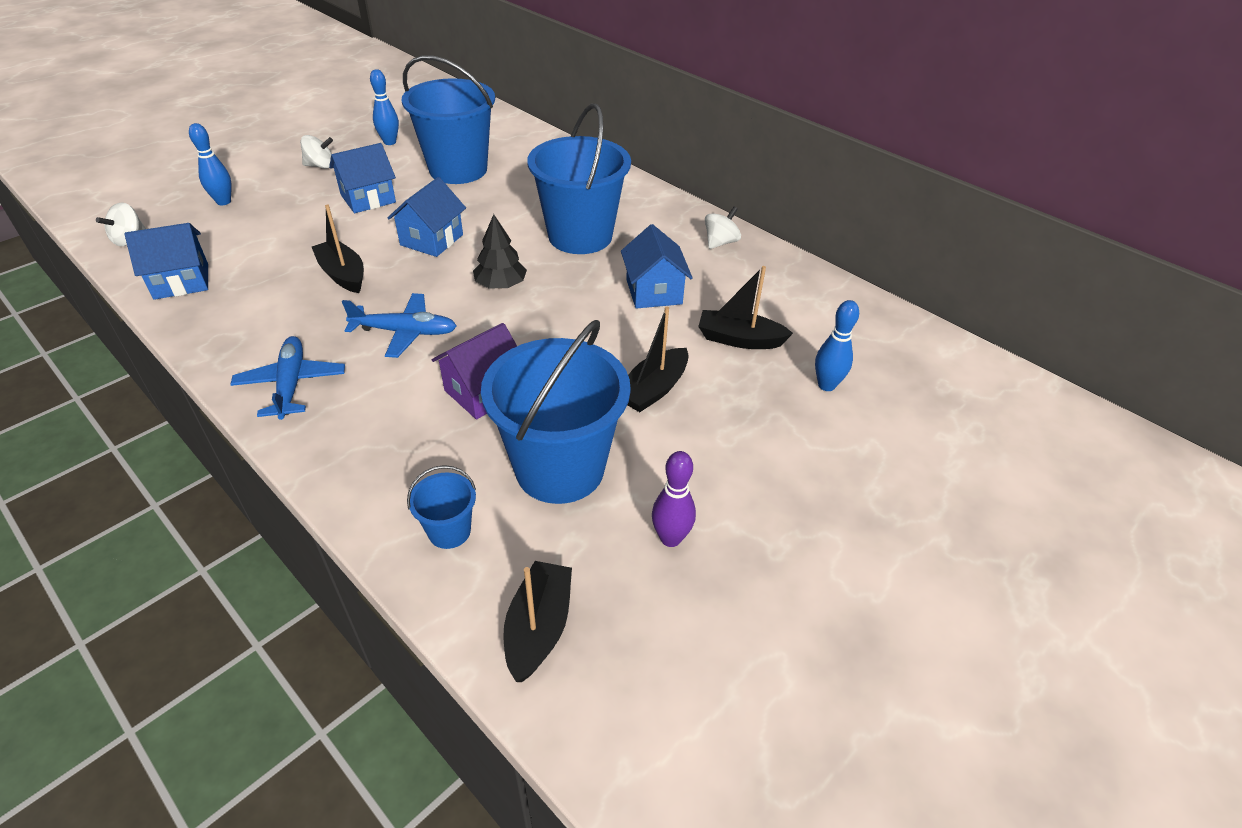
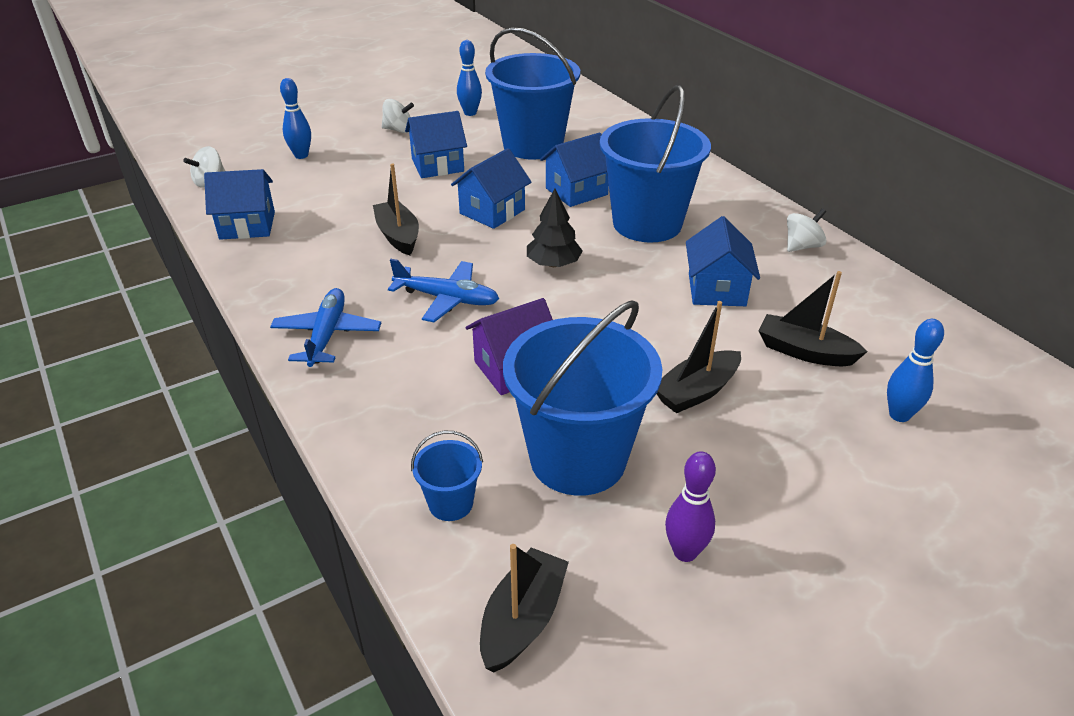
camera: 15 degrees right, 5 degrees down
(508, 211) = (576, 191): none -> blue house

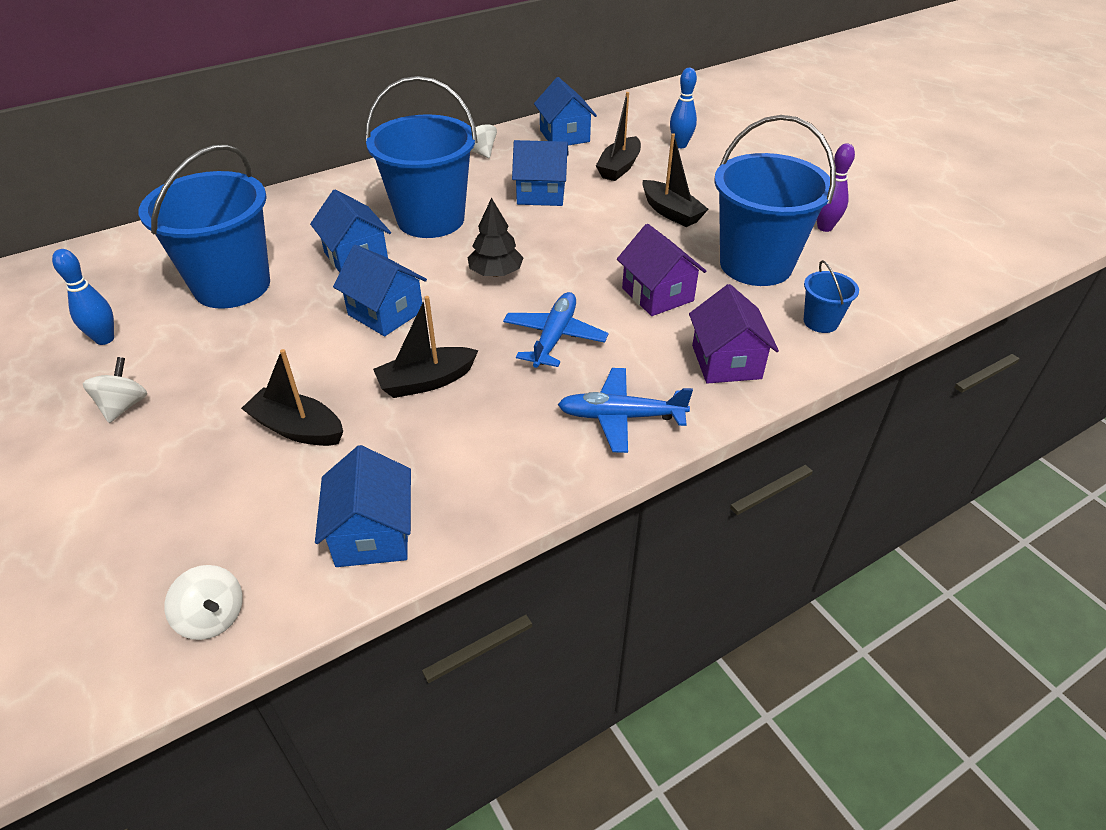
camera: 90 degrees left, 5 degrees up
(301, 155) = (162, 508): blue bowling pin -> none
(389, 410) = (726, 362): none -> purple house
(437, 165) = (254, 360): blue house -> blue house (564, 136)
(523, 619) = (905, 288): black boat -> black boat (297, 428)

